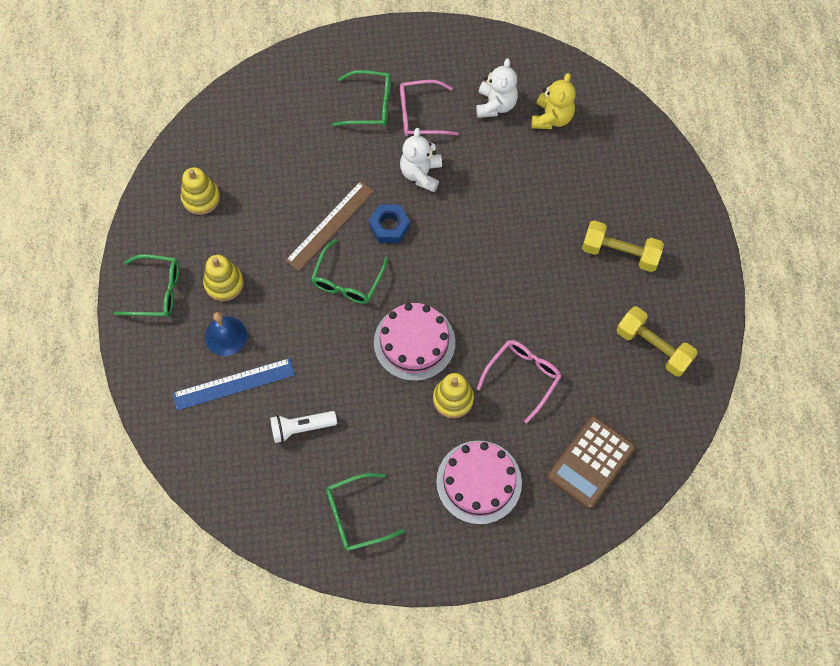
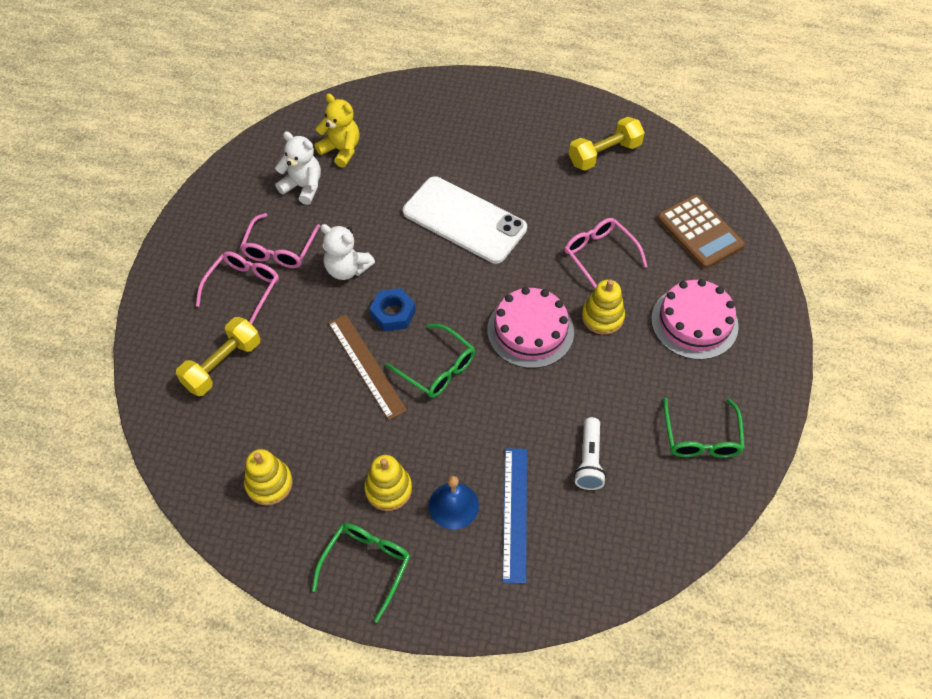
camera: 70 degrees left, 10 degrees down
(370, 105) = (243, 288): green glasses -> pink glasses
(515, 248) = (464, 220): none -> white phone
(620, 253) = (504, 147): yellow dumbbell -> yellow dumbbell (222, 365)

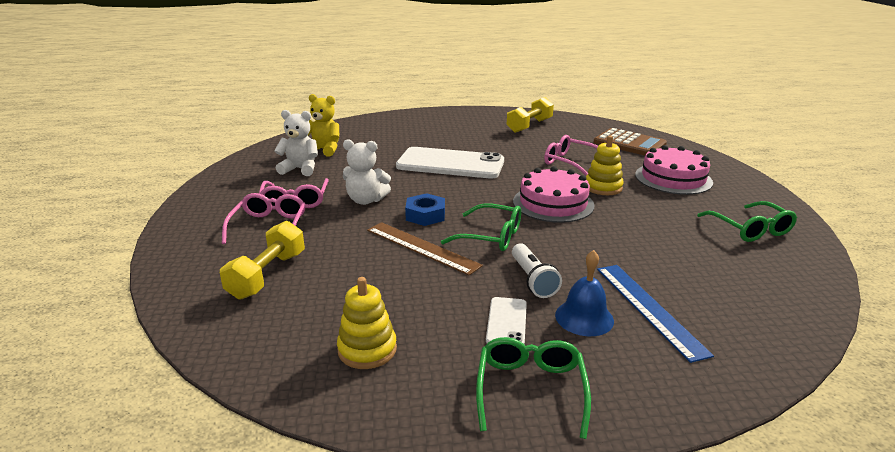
camera: 20 degrees left, 30 degrees down
(388, 489) = (507, 322): yellow stacking toy -> white phone
(589, 460) = (678, 260): white flashlight -> white flashlight (532, 280)

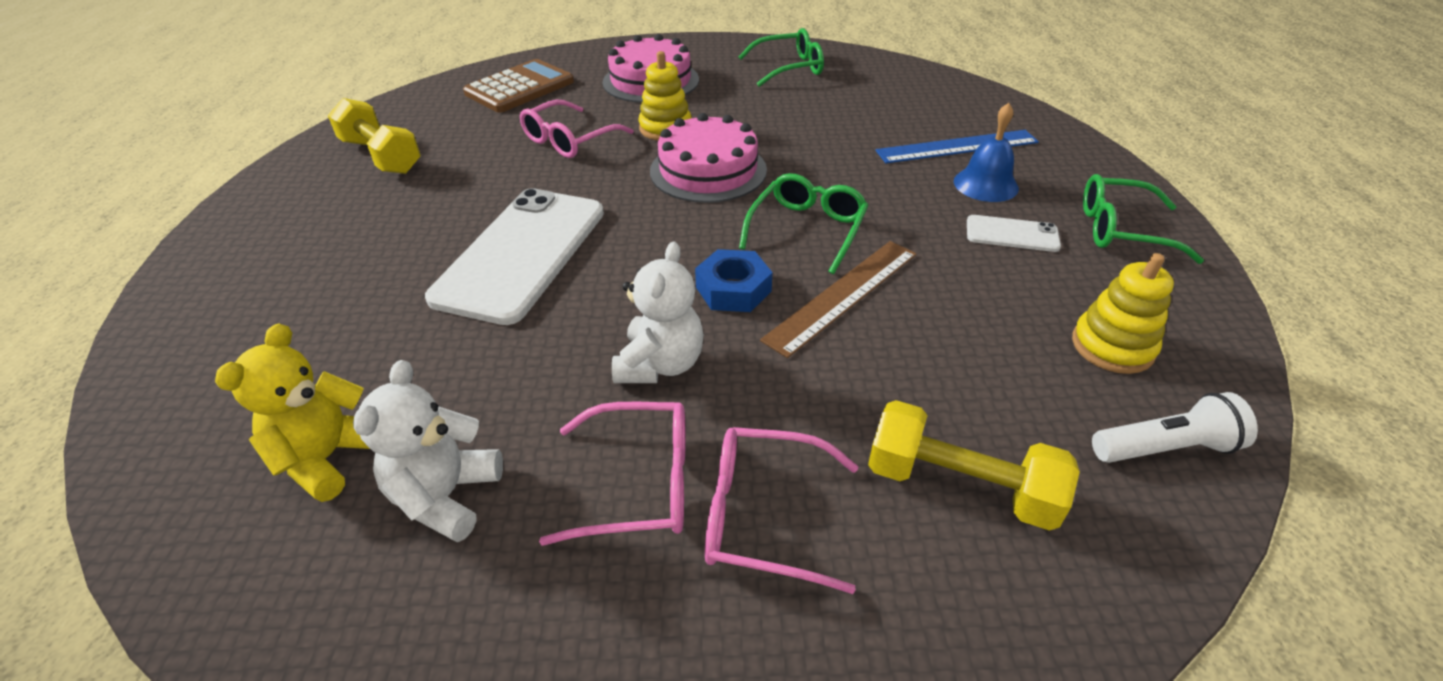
camera: 85 degrees left, 15 degrees up
(532, 280) = (917, 208): white flashlight -> white flashlight (1165, 448)

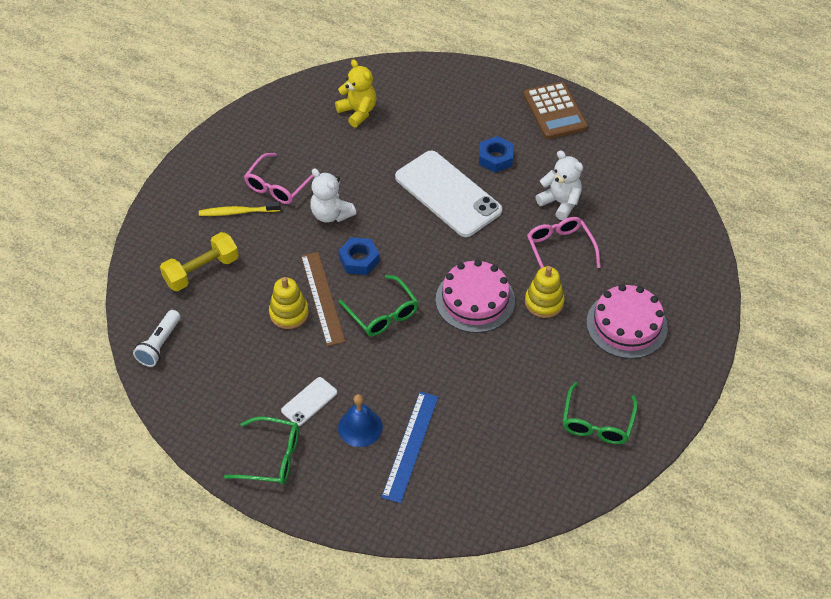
camera: 120 degrees right, 10 degrees up
(381, 156) = (596, 161): yellow dumbbell -> none
(410, 235) = (495, 158): none -> blue nut
(446, 496) = (315, 137): white teddy bear -> white teddy bear (560, 203)
(520, 88) = (660, 248): brown calculator -> brown calculator (554, 111)
(764, 516) = (237, 212): pink glasses -> yellow toothbrush
(1112, 346) = (211, 374): yellow stacking toy -> yellow stacking toy (289, 313)
(1121, 230) = (271, 457): green glasses -> green glasses turned 60 degrees clockwise

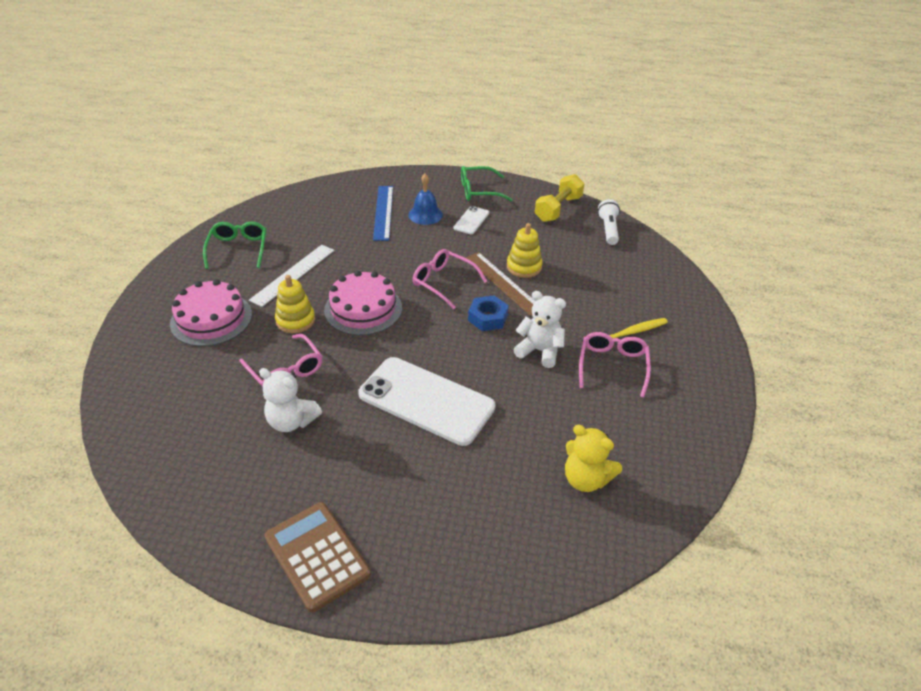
camera: 160 degrees right, 10 degrees down
(201, 271) = (621, 280): yellow dumbbell -> yellow dumbbell (558, 209)
(382, 313) = (443, 282): green glasses -> pink glasses
(495, 158) = (383, 459): blue nut -> none
(538, 365) = (293, 274): none -> white ruler

